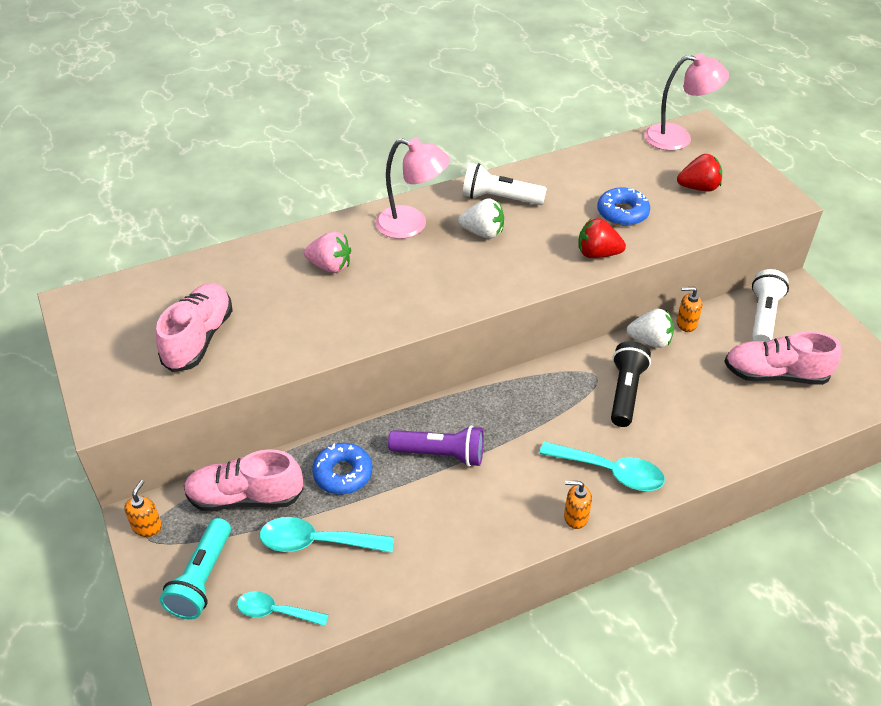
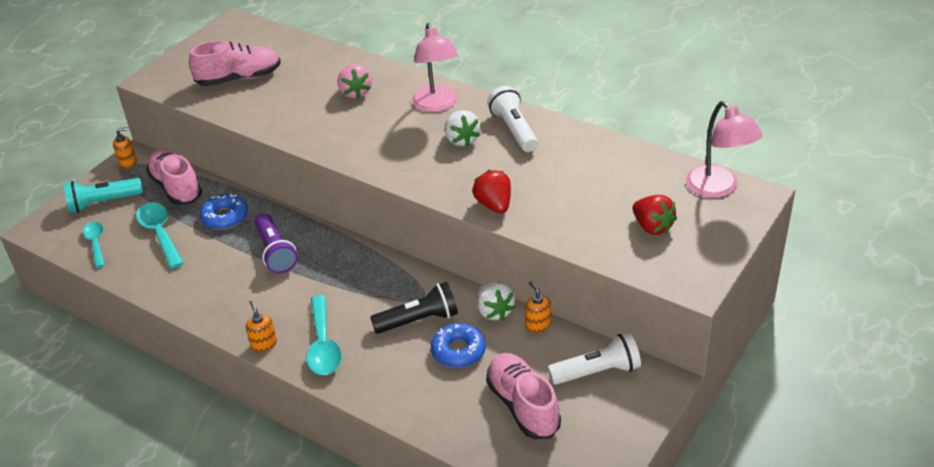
camera: 60 degrees right, 5 degrees down
(622, 213) = (564, 198): blue donut -> blue donut (458, 351)

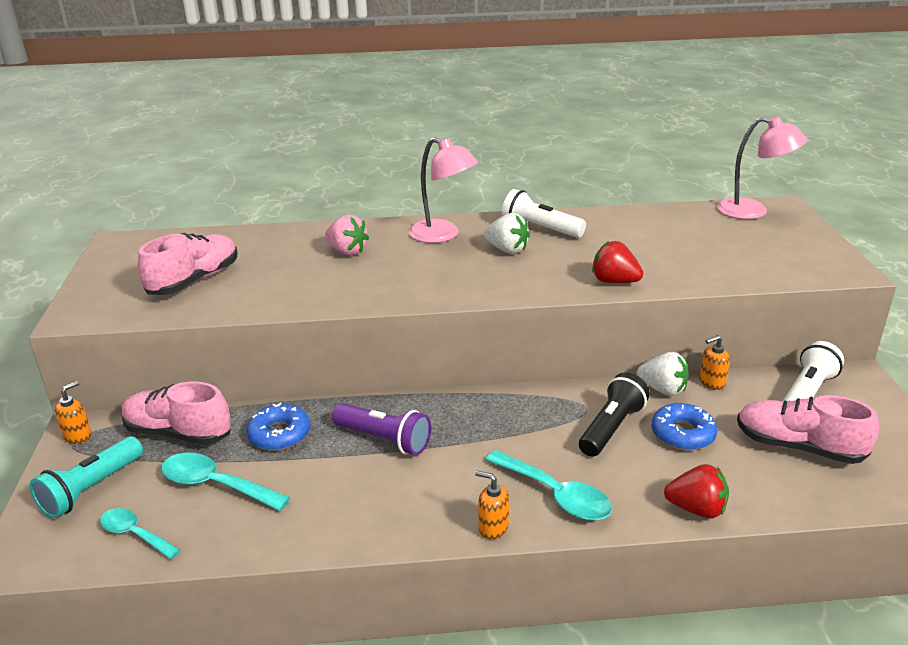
camera: 40 degrees left, 10 degrees down
(538, 325) = (711, 382): orange soap dispenser -> orange soap dispenser turned 45 degrees counterclockwise
(652, 227) = (755, 249): red strawberry -> red strawberry (696, 509)

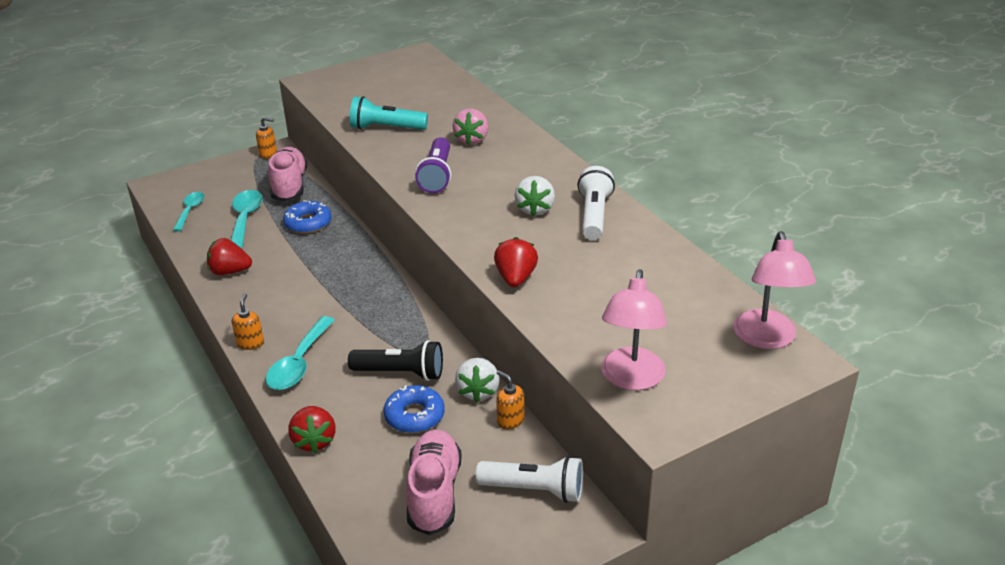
camera: 65 degrees right, 5 degrees up
(91, 489) = (222, 180): turquoise flashlight -> turquoise flashlight (386, 128)
(194, 280) = (382, 100): pink shoe -> none
(324, 519) = (230, 271): none -> red strawberry
(384, 440) = (325, 267): purple flashlight -> purple flashlight (437, 176)
(442, 235) = (537, 171): pink lamp -> pink lamp (631, 379)

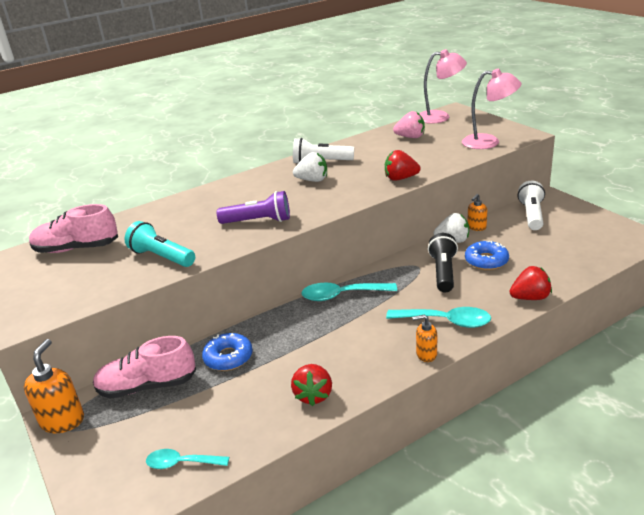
camera: 90 degrees left, 5 degrees down
(245, 219) = (212, 407): turquoise spoon -> turquoise spoon (342, 295)
(268, 154) = (63, 420): orange soap dispenser -> orange soap dispenser, size x1.68
(386, 128) = (161, 257): turquoise flashlight -> turquoise flashlight turned 120 degrees clockwise
(434, 493) = (553, 245): pink shoe -> pink shoe (76, 249)
(472, 140) = (199, 214): pink strawberry -> pink strawberry (410, 137)

